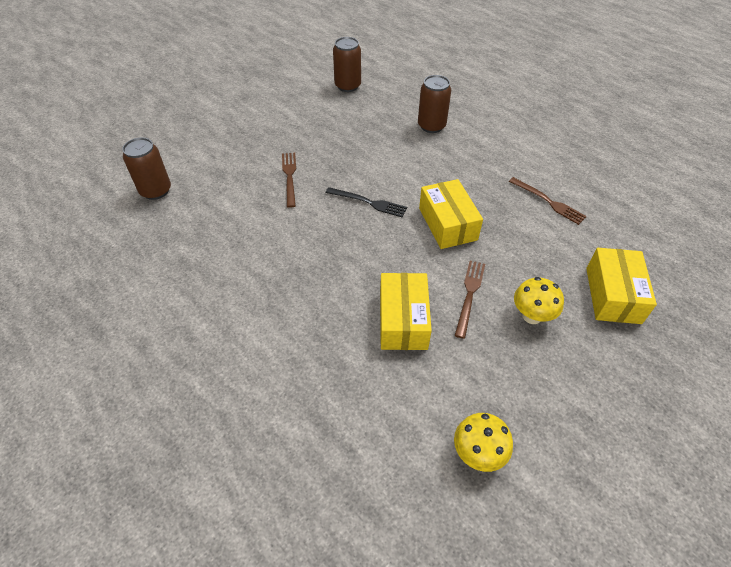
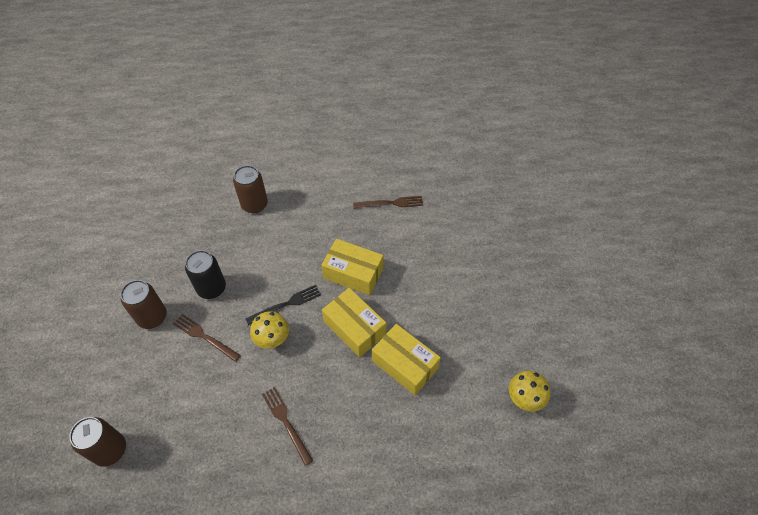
camera: 50 degrees left, 5 degrees up
(333, 153) = (211, 288): none -> black can
(348, 86) = (147, 219): brown can -> brown can (152, 317)
(469, 295) = (419, 310): brown fork -> brown fork (286, 422)
(532, 316) = (463, 291): yellow mushroom -> yellow mushroom (272, 339)
(612, 295) = (485, 238): yellow box -> yellow box (354, 328)

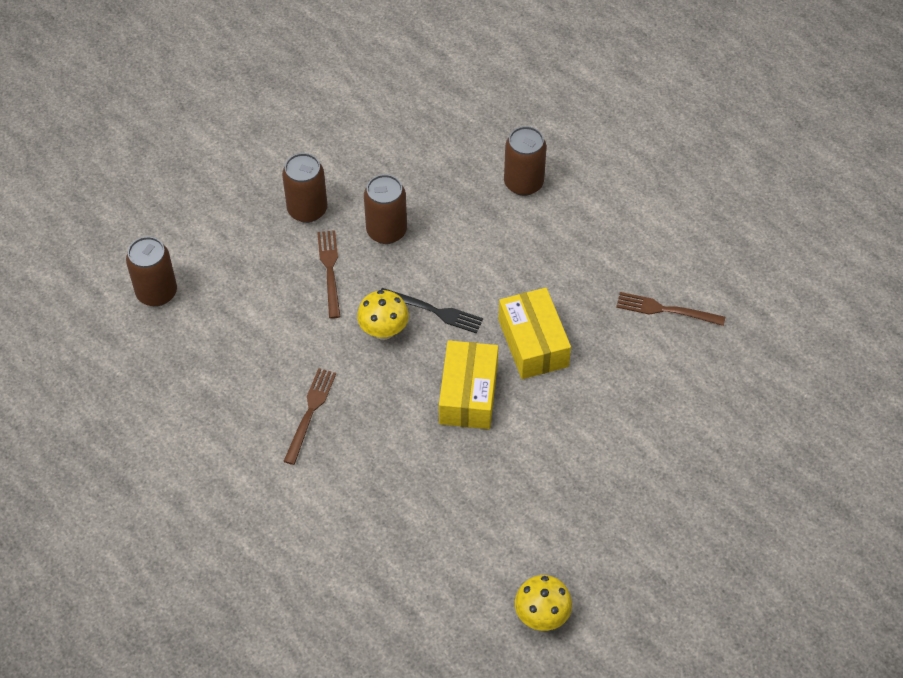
camera: 50 degrees right, 0 degrees up
(211, 288) = (386, 231): black can -> brown can
(391, 203) = (666, 310): brown fork -> brown fork turned 150 degrees clockwise
(404, 364) = (471, 472): yellow box -> none

